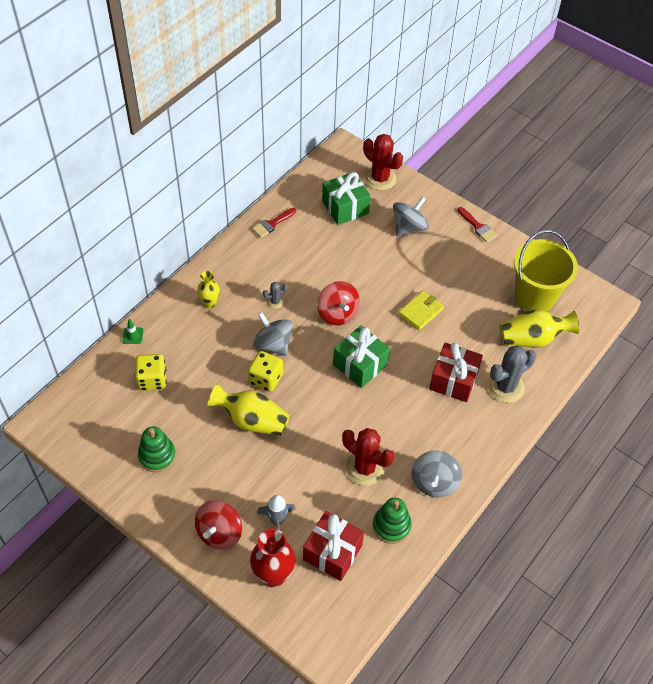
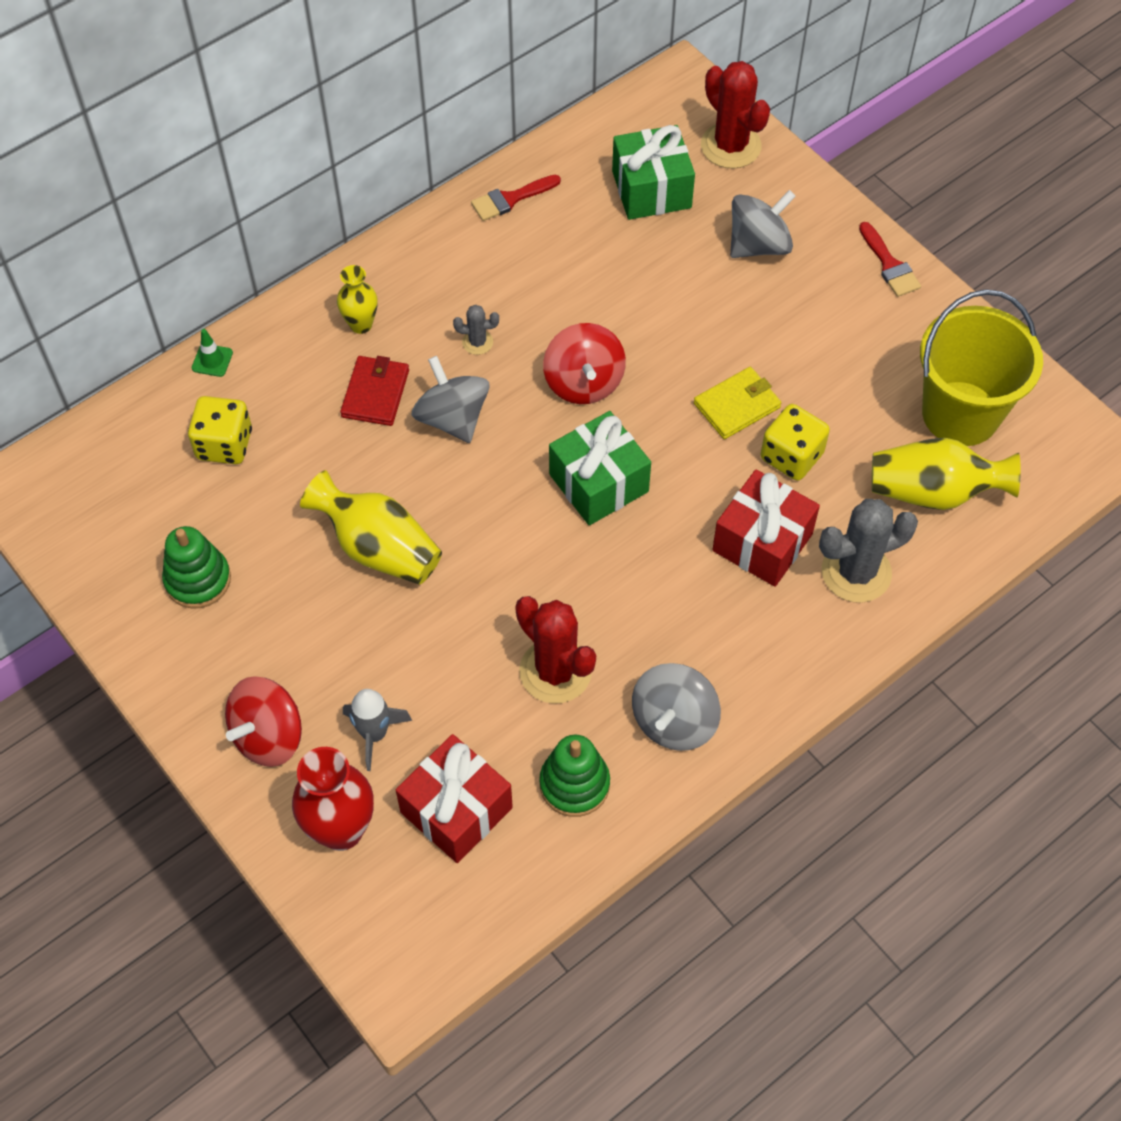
camera: 15 degrees right, 5 degrees up
(227, 338) = (375, 393): none -> red wallet
(266, 379) = (422, 478): yellow dice -> yellow dice (791, 456)

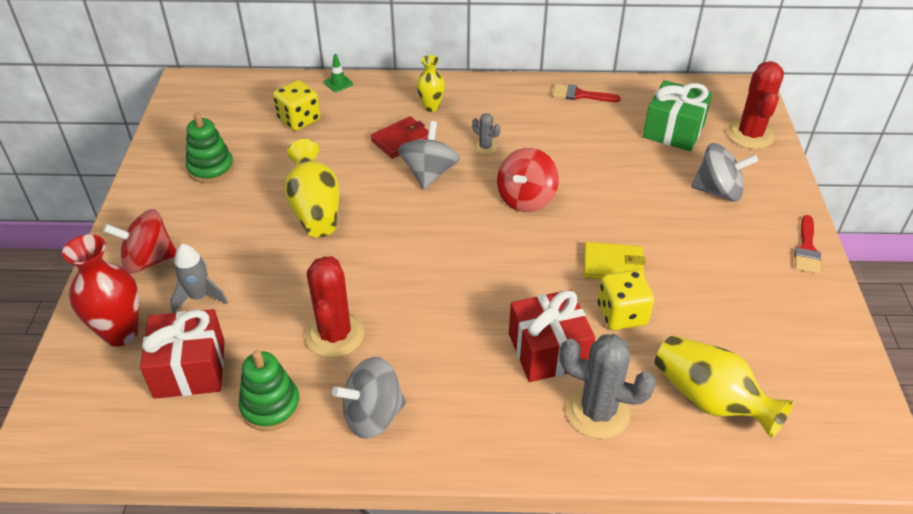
camera: 40 degrees right, 15 degrees down
(599, 483) = (477, 253): green gift -> none
(960, 413) = (780, 364): yellow bucket -> none

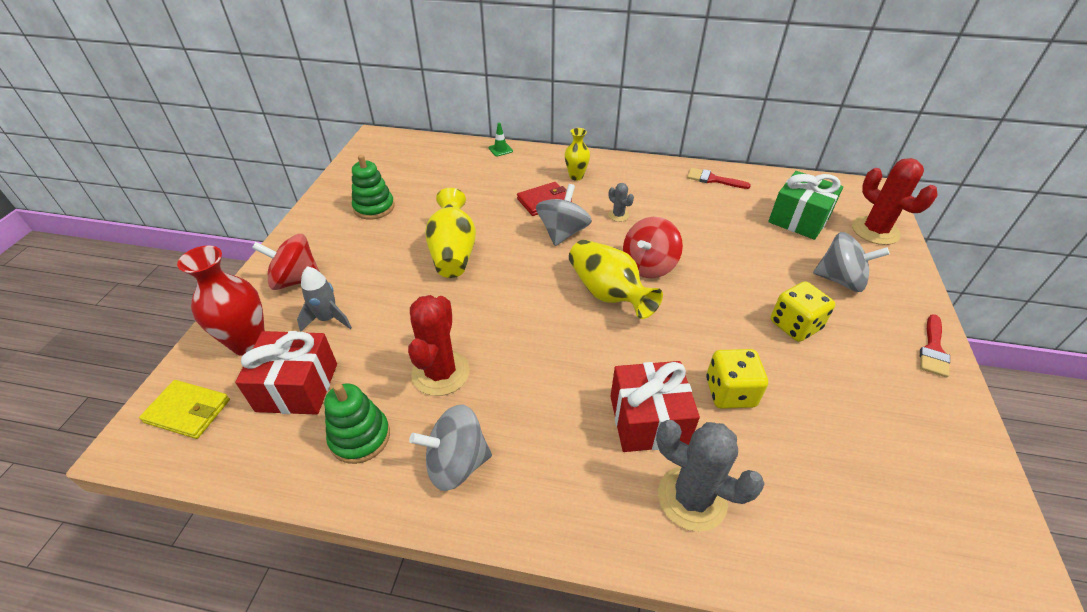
camera: 10 degrees right, 0 degrees up
(299, 120) = (459, 175): yellow dice -> yellow dice (795, 325)
(613, 265) = (726, 340): yellow wallet -> yellow wallet (188, 411)
(710, 400) = (819, 504): yellow vase -> yellow vase (608, 293)
(750, 135) = (875, 231): red cactus -> red cactus turned 45 degrees counterclockwise

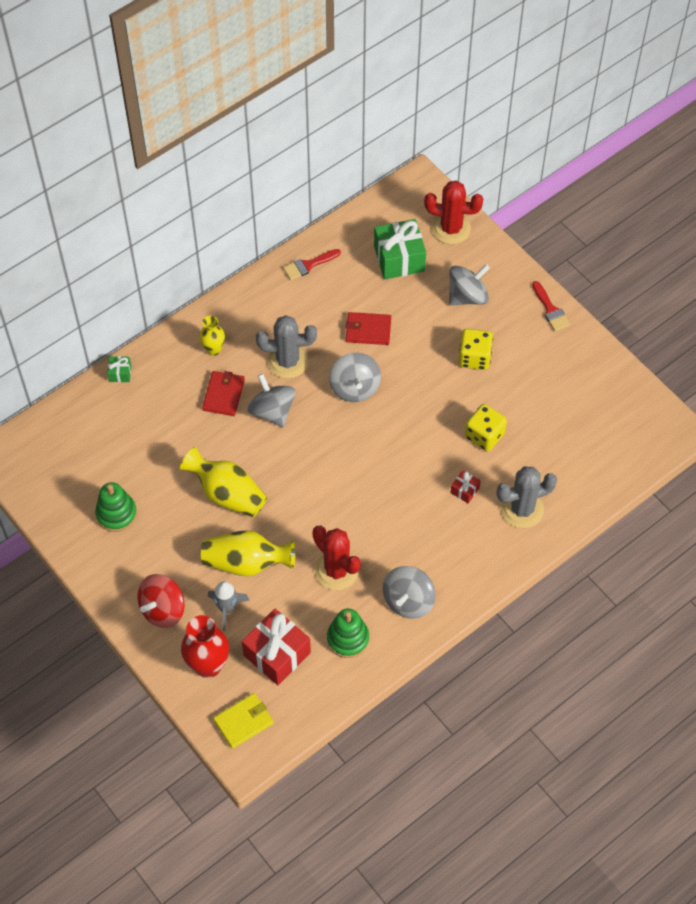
camera: 50 degrees left, 15 degrees up
(500, 149) = (120, 373): green traffic cone -> green gift
(608, 293) = (356, 432): yellow vase -> yellow vase (246, 562)
(618, 215) = (287, 361): grey cactus -> grey cactus, size x2.08
(648, 420) = (465, 490): red gift -> red gift, size x0.47
(649, 265) = (355, 388): red spinning top -> grey spinning top
(711, 241) = (368, 330): none -> red wallet

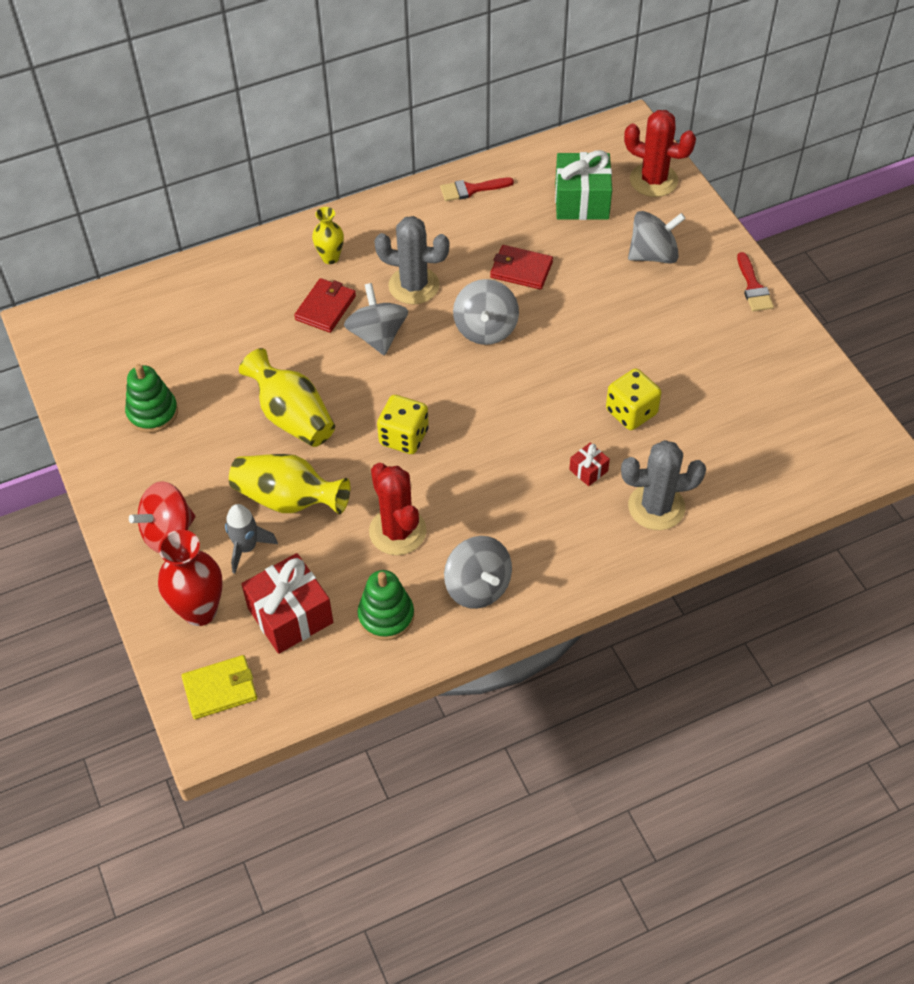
camera: 15 degrees right, 5 degrees down
(120, 373) = (213, 263): green gift -> none
(408, 601) = (478, 587): grey spinning top -> grey spinning top turned 75 degrees counterclockwise
(474, 357) = (643, 322): yellow dice -> yellow dice (404, 437)

